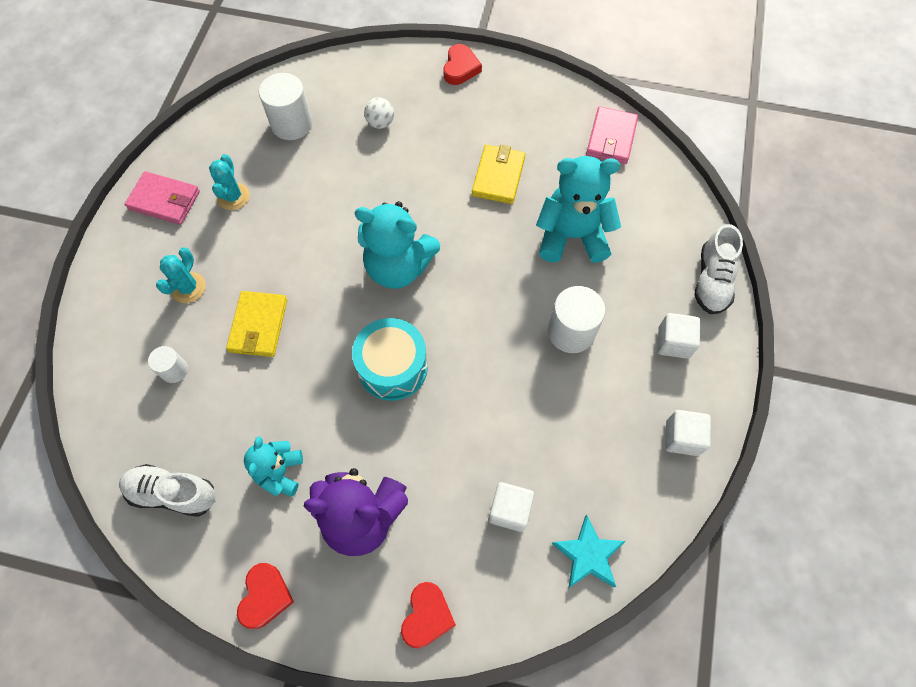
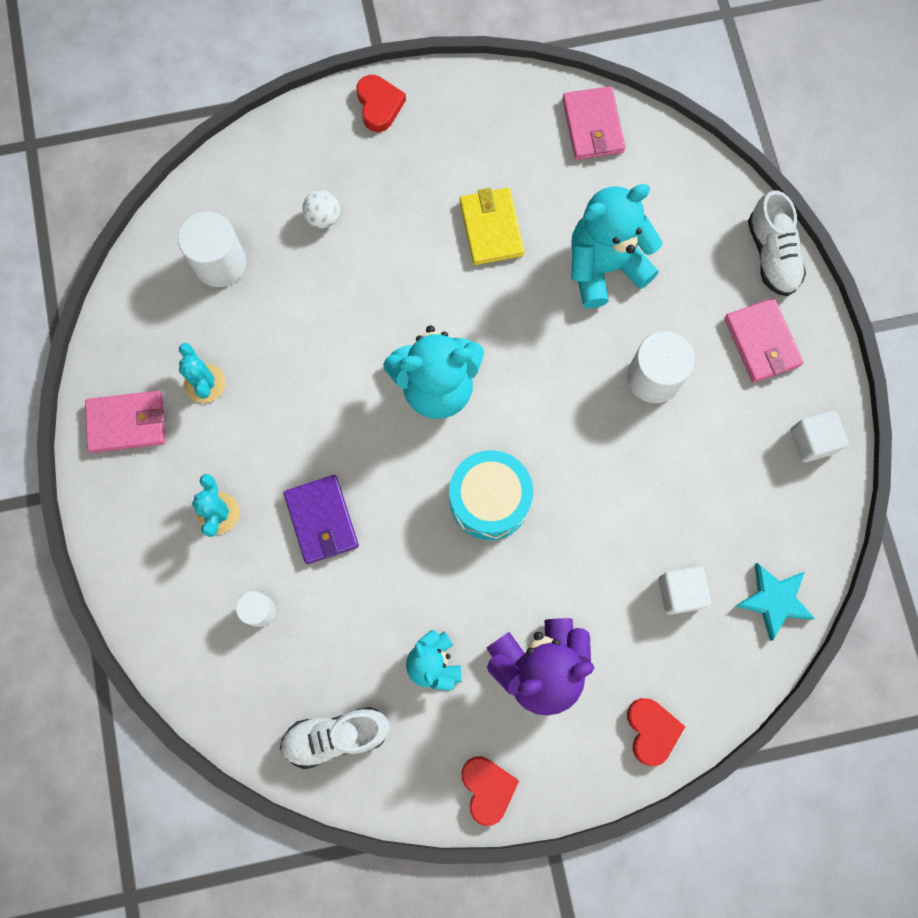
camera: 25 degrees left, 10 degrees up
(258, 326) = (322, 520): yellow wallet -> purple wallet
(673, 342) = (762, 342): white cube -> pink wallet

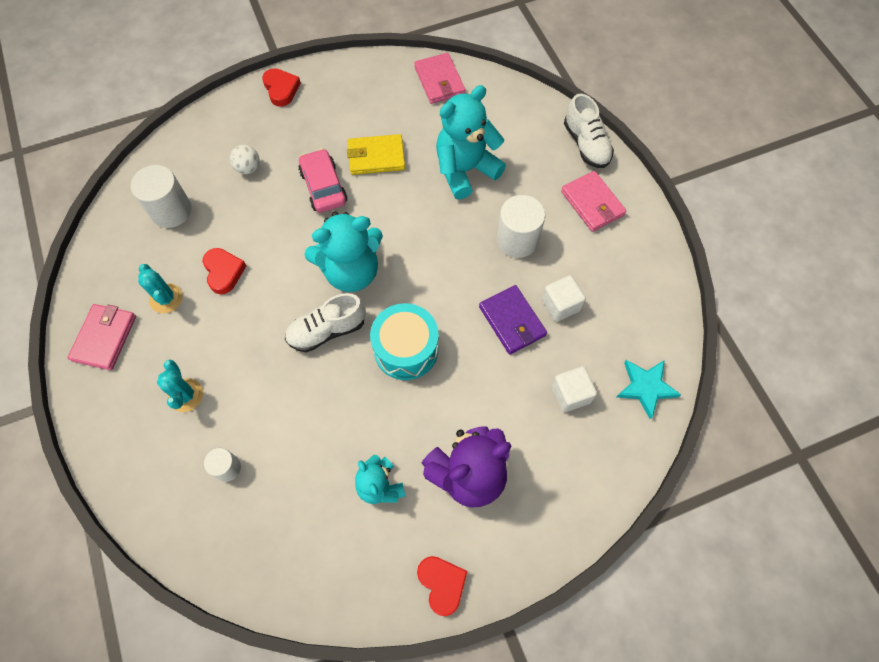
camera: 10 degrees left, 10 degrees down
(127, 423) = (104, 338): pink wallet -> pink wallet turned 60 degrees counterclockwise
(322, 520) = (272, 387): purple wallet -> purple wallet (512, 321)
(336, 736) = (305, 562): white shoe -> white shoe (327, 330)
(417, 261) = (323, 187): none -> pink car
(491, 228) = (376, 157): yellow wallet -> yellow wallet turned 75 degrees counterclockwise
(651, 730) = (570, 509): red heart -> red heart (224, 272)
(812, 441) = (646, 266): white cube -> white cube (560, 305)

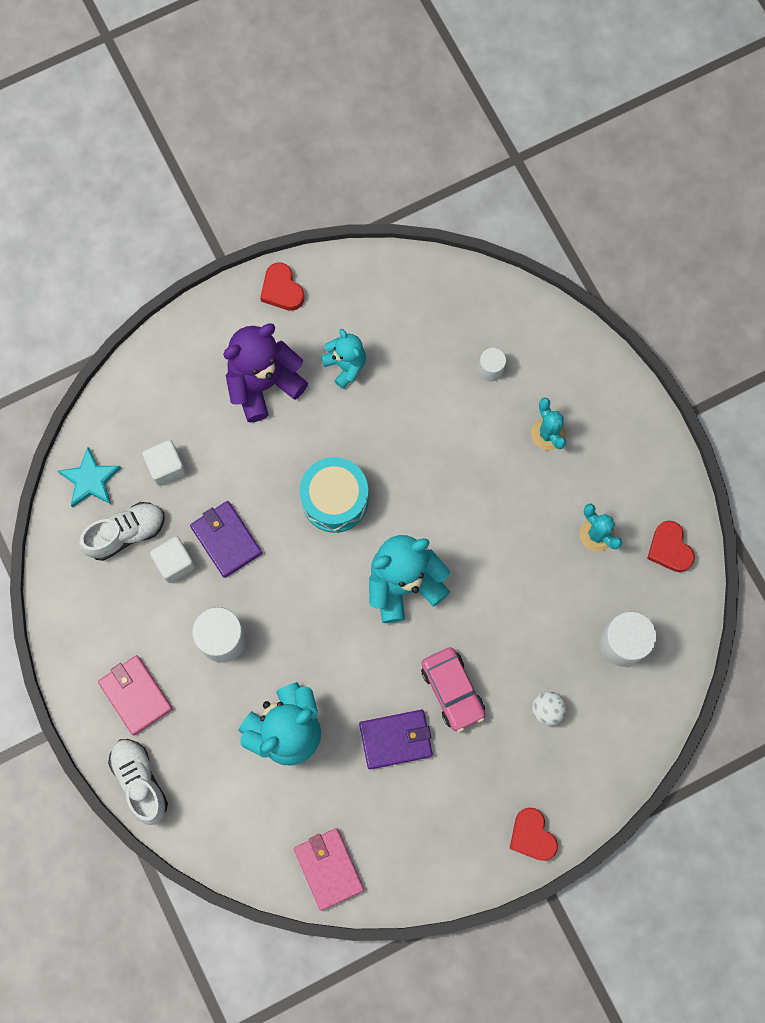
camera: 175 degrees right, 10 degrees up
(104, 338) = (648, 485): pink wallet -> none
(224, 272) = (543, 570): red heart -> red heart (669, 549)
(327, 330) = (419, 513): white shoe -> white shoe (126, 533)
(376, 157) = (396, 739): yellow wallet -> purple wallet

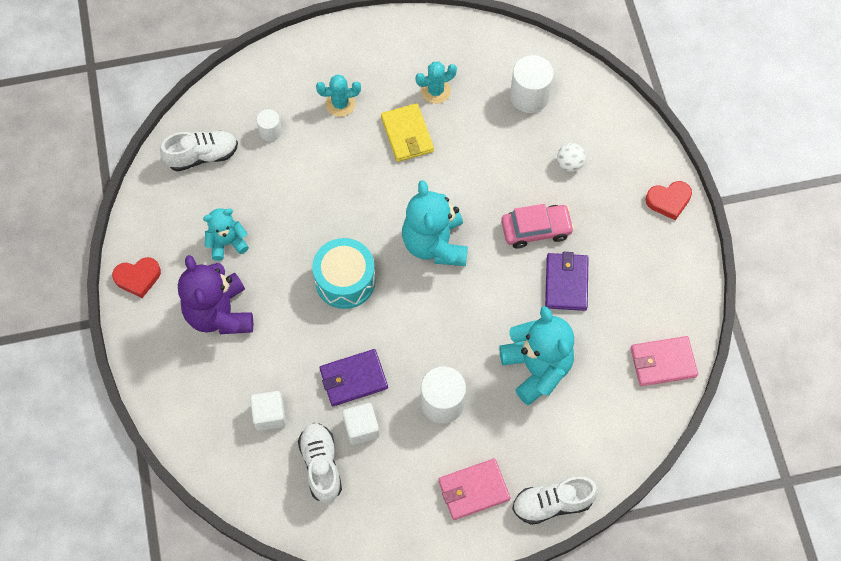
camera: 75 degrees left, 10 degrees down
(90, 480) = (260, 486): turquoise star -> none
(440, 308) = (202, 156): none -> white shoe
(531, 517) = (407, 134): none -> yellow wallet
(669, 549) = (462, 44): red heart -> none

